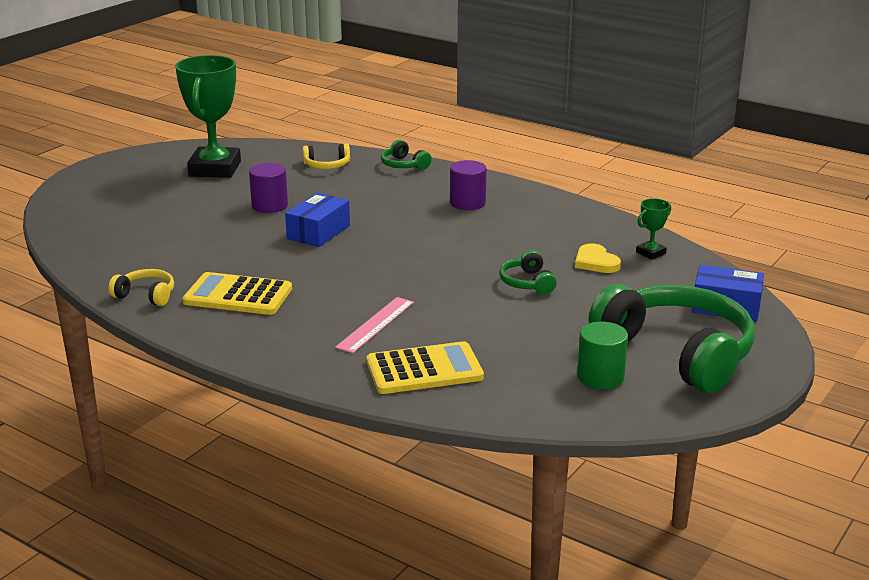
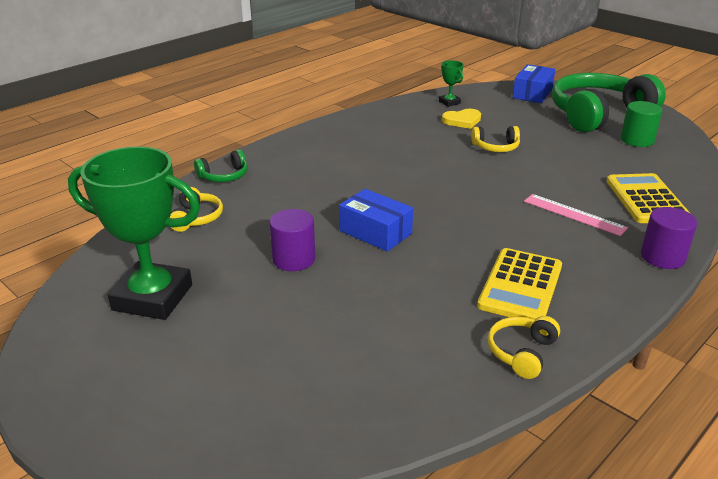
camera: 80 degrees left, 5 degrees up
(467, 203) = (333, 155): purple cylinder -> purple cylinder (662, 257)
(527, 283) = (496, 147): green headphones -> yellow headphones

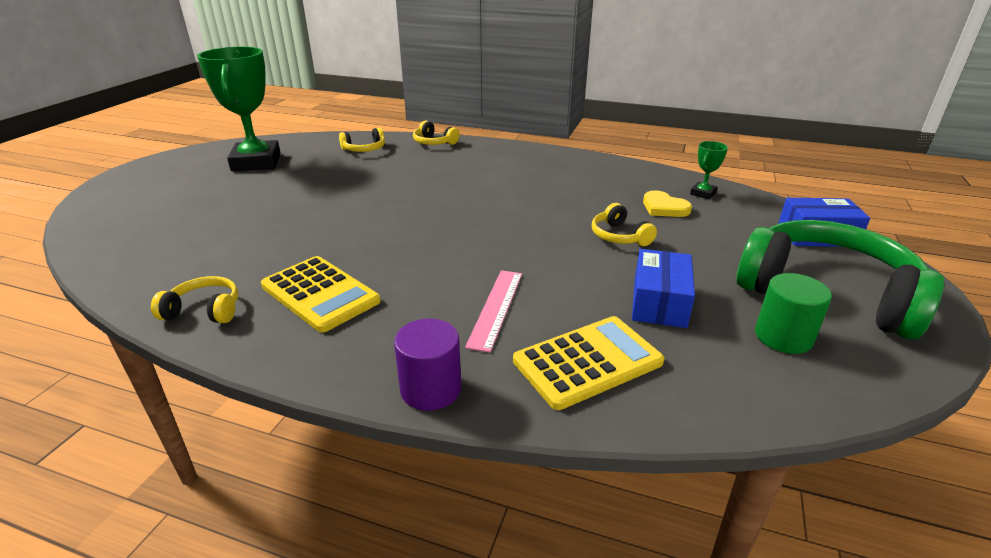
camera: 65 degrees right, 0 degrees up
(224, 176) = (434, 142): green headphones -> yellow headphones
(294, 259) = (322, 190): purple cylinder -> none
(375, 232) = (383, 210): blue box -> blue box (659, 302)
(520, 286) = (320, 294): yellow calculator -> yellow calculator turned 135 degrees counterclockwise

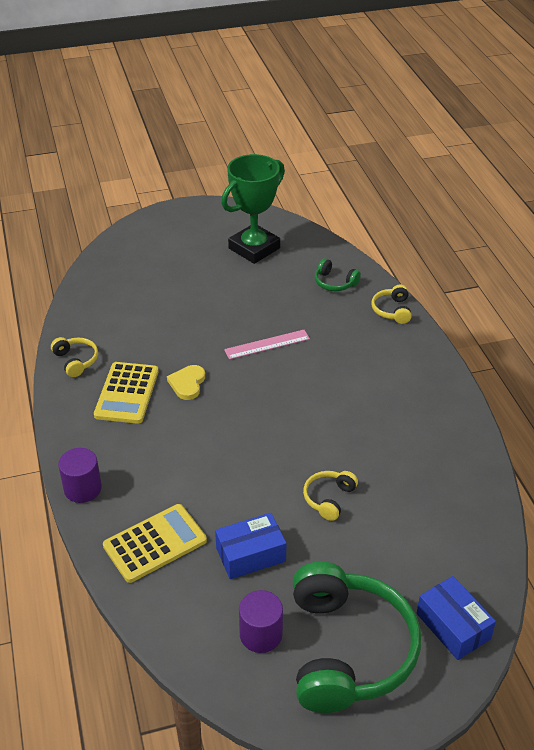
camera: 55 degrees right, 10 degrees up
(364, 149) = (334, 283): yellow headphones -> green headphones
(496, 308) = (176, 477): pink ruler -> pink ruler (267, 344)
(588, 362) = (155, 543): yellow calculator -> yellow calculator turned 60 degrees counterclockwise
(664, 208) = (409, 507): yellow heart -> yellow heart (187, 384)
(703, 193) = (468, 524): green trophy -> none
(783, 337) = (261, 634): green cylinder -> purple cylinder

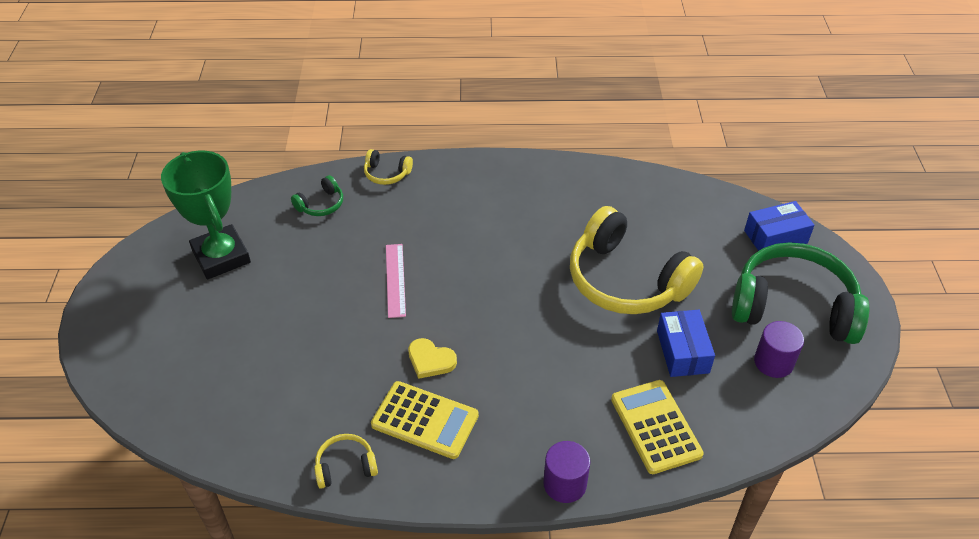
camera: 75 degrees left, 5 degrees up
(329, 498) = (626, 280): yellow headphones -> yellow headphones, size x2.33

